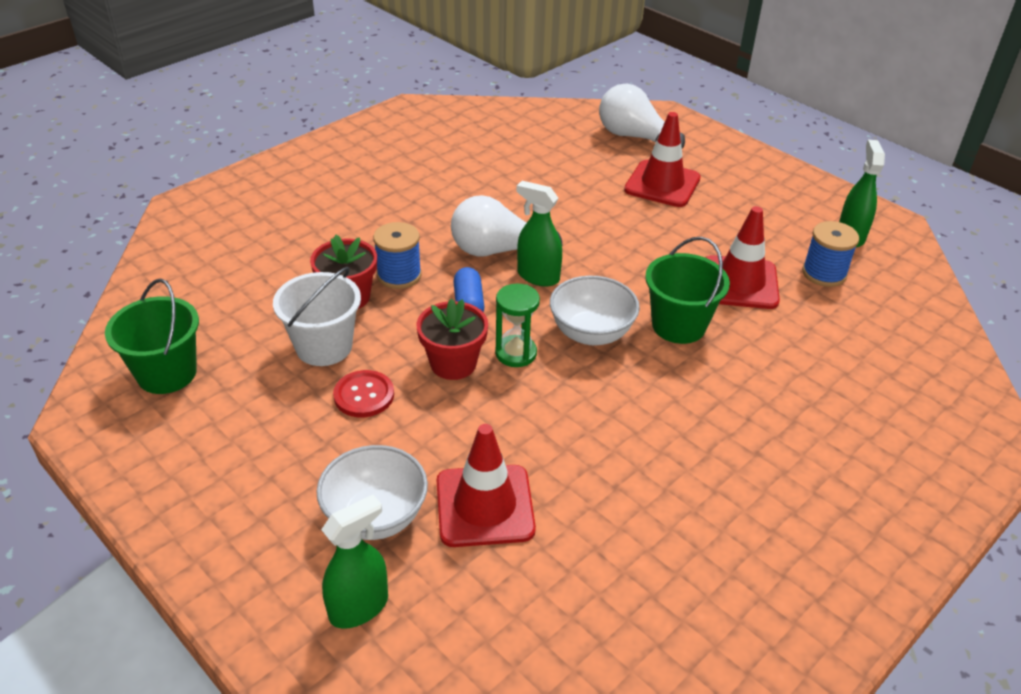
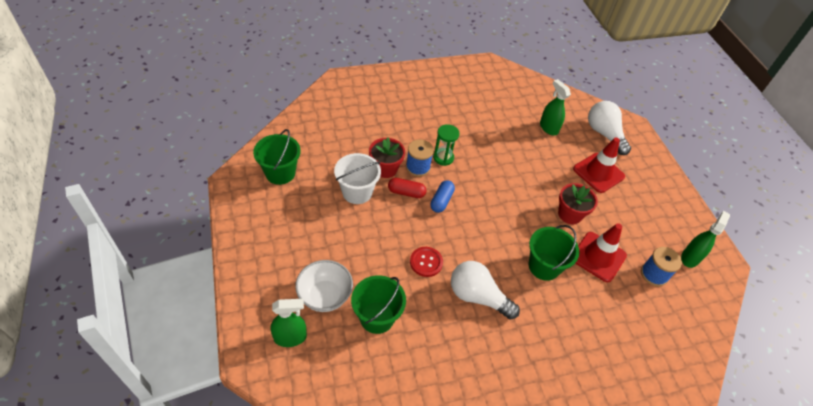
camera: 25 degrees right, 10 degrees up
(364, 395) = (359, 228): red button -> red button (426, 262)
(405, 315) = (406, 192): none -> red capsule
(453, 363) = (412, 231): red flower pot -> red flower pot (570, 214)
(485, 506) = (377, 317): red traffic cone -> green bucket
(497, 250) = (477, 175): white light bulb -> white light bulb (477, 296)
(516, 353) = (446, 241): green hourglass -> green hourglass (443, 157)
(538, 276) = (488, 200): green spray bottle -> green spray bottle (548, 128)
(591, 333) = (493, 248): white bowl -> none

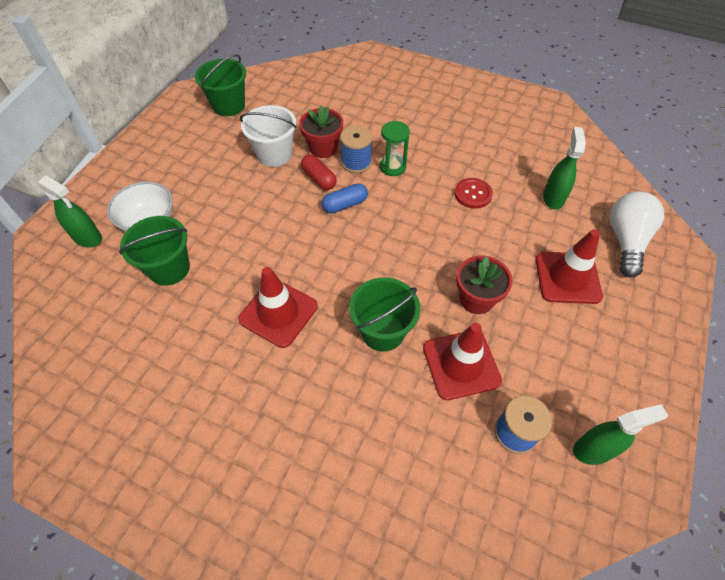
camera: 45 degrees right, 5 degrees up
(426, 262) = (266, 250): red button -> red button (473, 194)
(477, 296) = (278, 313): white light bulb -> red traffic cone

